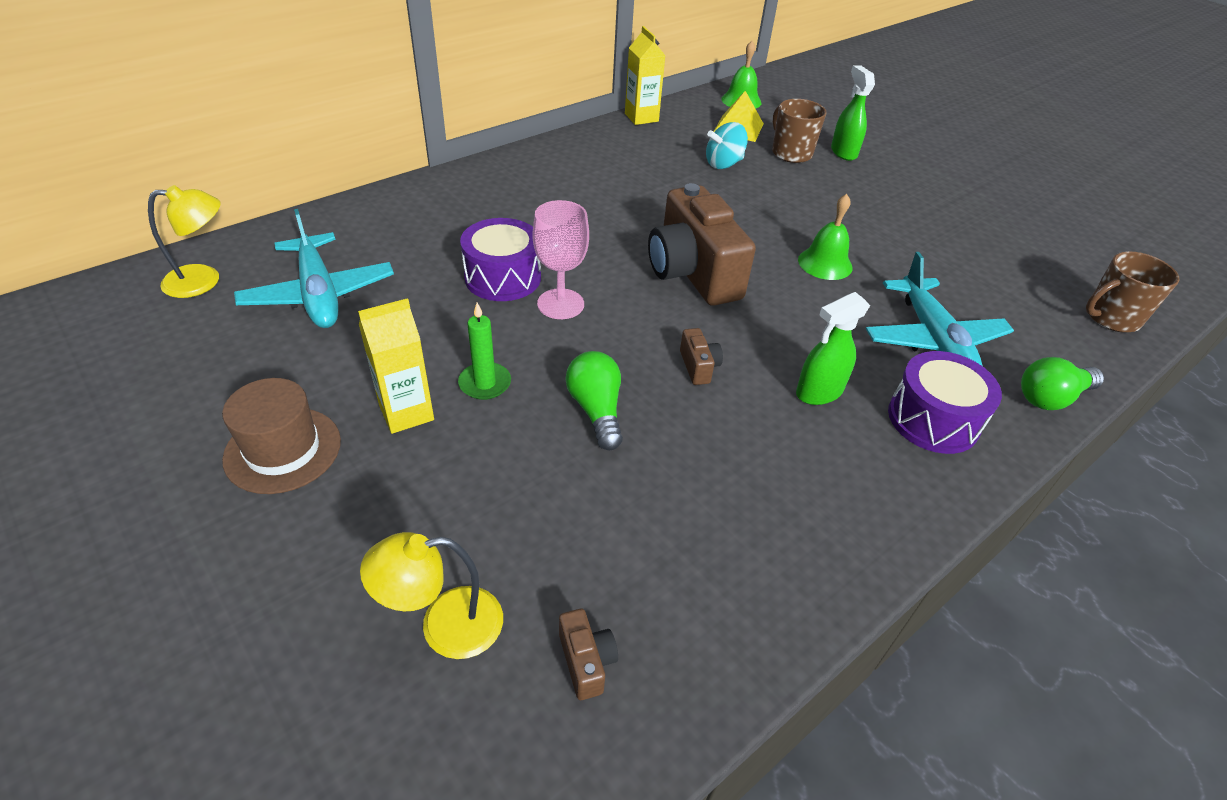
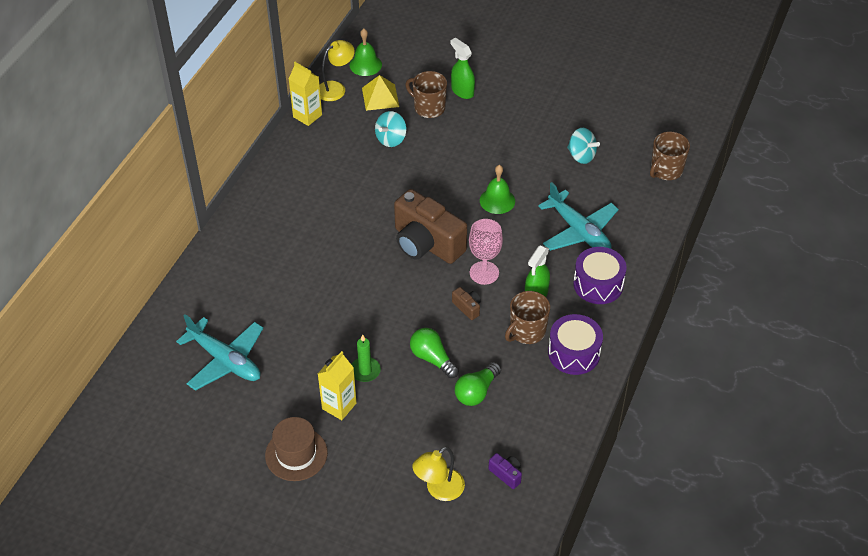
camera: 25 degrees left, 5 degrees up
(204, 281) = (149, 384): yellow lamp -> yellow lamp (336, 88)
(503, 277) = (320, 298): purple drum -> purple drum (574, 353)
(560, 304) = (367, 302): pink goblet -> pink goblet (484, 273)
(586, 661) = (506, 474): brown camera -> purple camera
(773, 436) = (527, 331): none -> brown mug
(977, 259) = (581, 156): none -> turquoise spinning top
(1051, 398) = (650, 243): green light bulb -> green light bulb (476, 392)

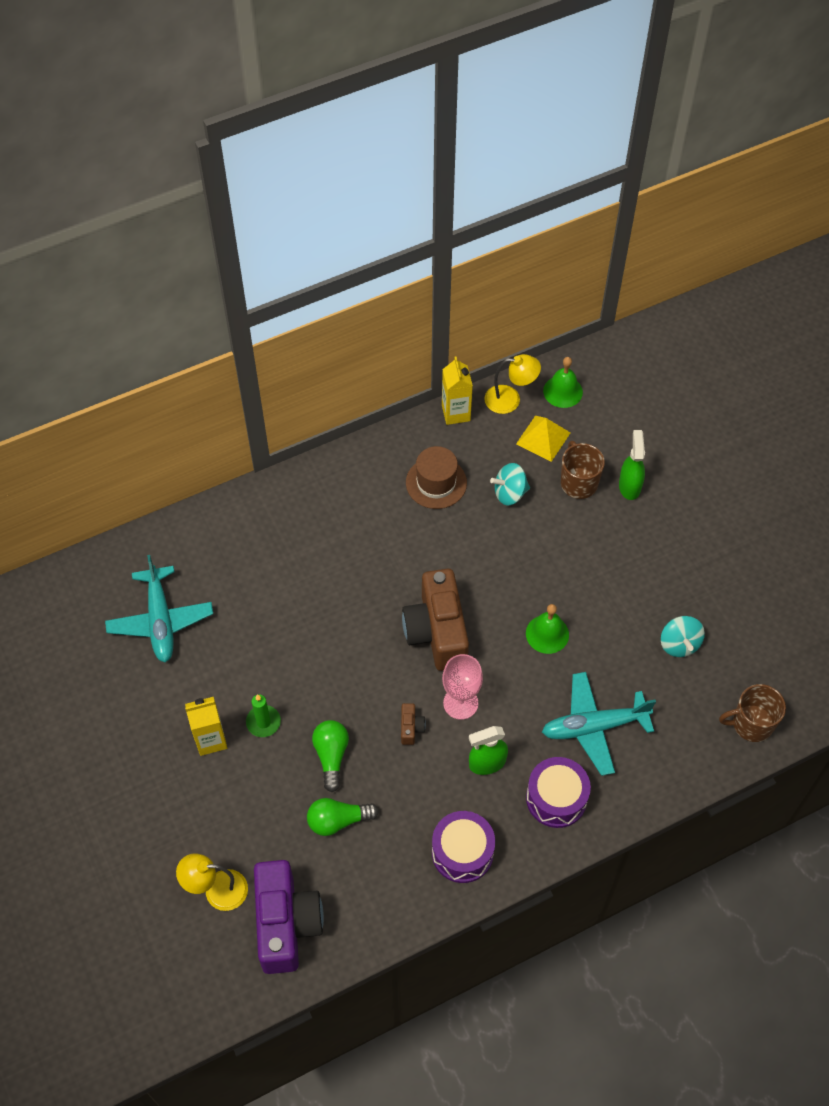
camera: 40 degrees right, 10 degrees up
(296, 454) = (135, 758): brown hat -> brown hat (436, 483)
(506, 474) = (286, 923): purple camera -> purple camera, size x2.49
(527, 331) = (441, 795): brown mug -> none
(579, 231) = (594, 726): turquoise plane -> turquoise plane turned 75 degrees clockwise

